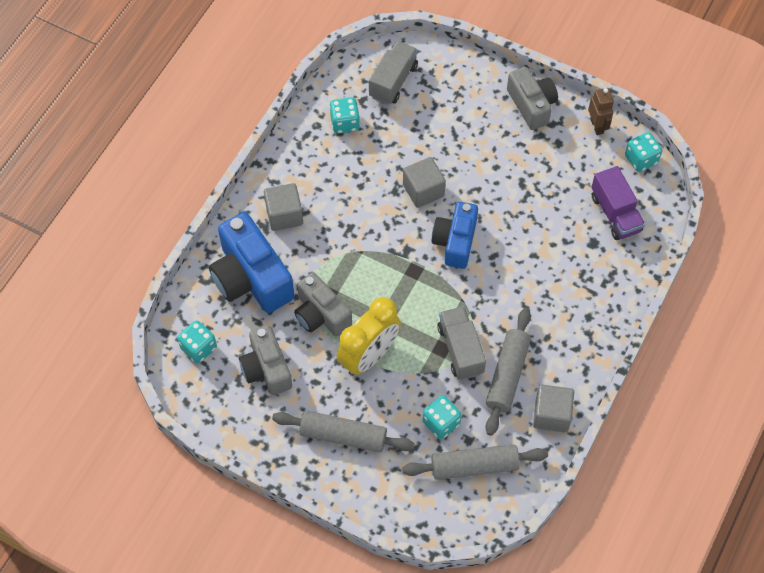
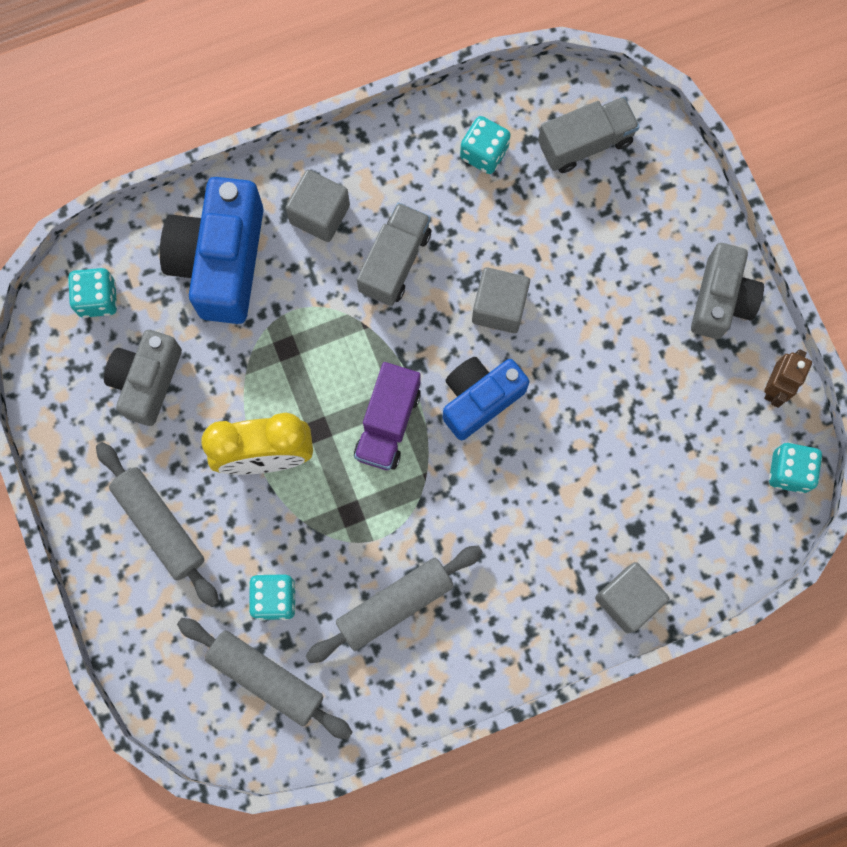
camera: 40 degrees right, 15 degrees up
(321, 314) = (257, 366): grey camera -> none
(460, 349) = (371, 532): grey truck -> grey truck (395, 262)
(551, 415) = (401, 691): grey cube -> grey cube (627, 599)
(615, 213) = (695, 514): purple truck -> purple truck (388, 423)

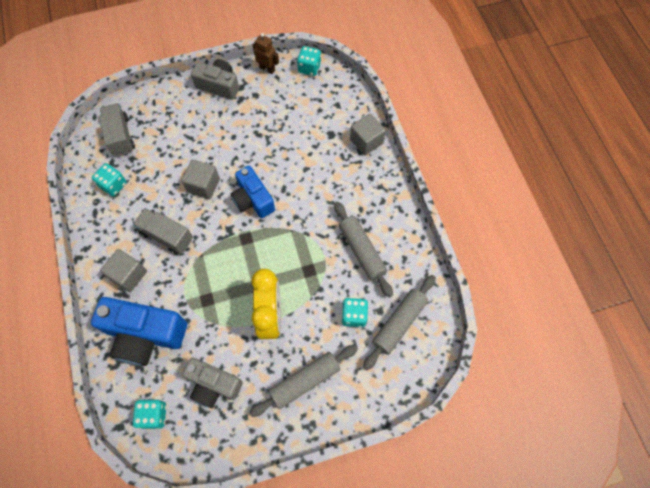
camera: 85 degrees left, 10 degrees down
(388, 423) = (260, 247): purple truck -> none

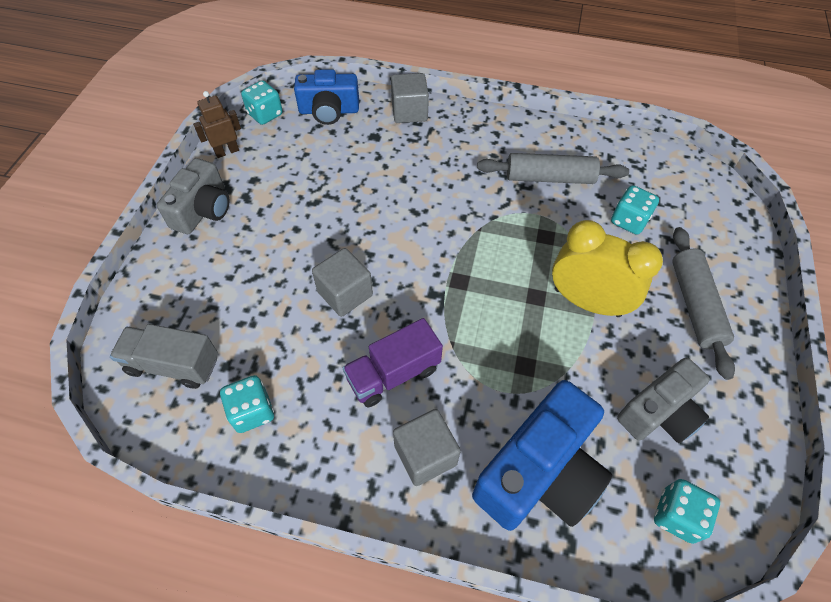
camera: 60 degrees left, 10 degrees down
(167, 236) = (393, 374): grey truck -> purple truck
(219, 86) = (203, 210): grey camera -> grey camera turned 150 degrees clockwise
(253, 199) = (407, 248): blue camera -> blue camera (329, 111)
(399, 323) = (658, 187): grey rolling pin -> none

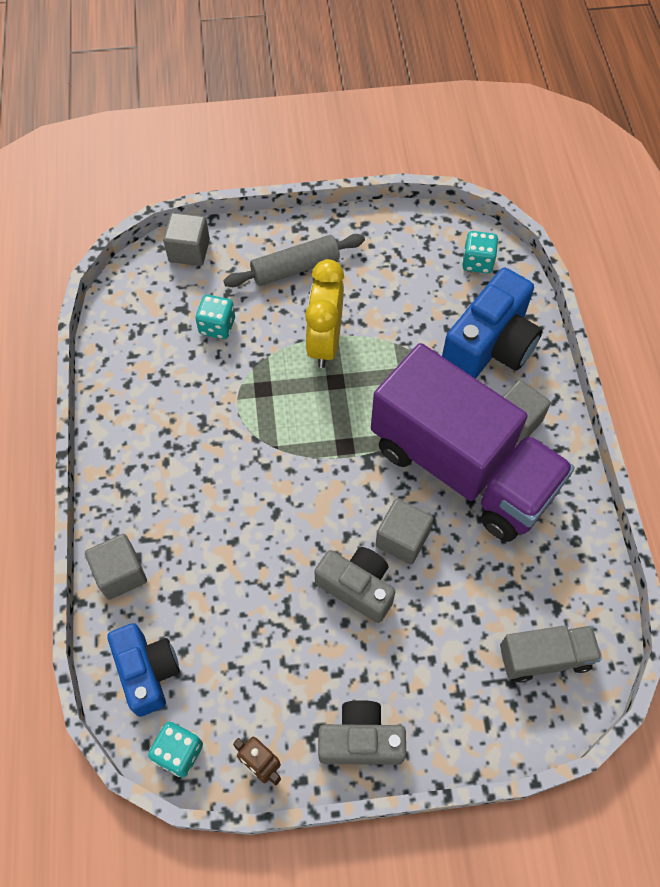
camera: 110 degrees left, 5 degrees up
(173, 365) = (545, 657): grey truck -> grey truck turned 90 degrees counterclockwise
(252, 411) = (549, 564): turquoise dice -> none
(393, 374) = (462, 467): purple truck -> purple truck, size x2.26
(539, 473) = (490, 345): blue camera -> blue camera turned 105 degrees clockwise
(549, 178) = (183, 402): grey rolling pin -> none
(659, 413) = (405, 280): grey camera -> grey camera (357, 587)
(731, 222) = (189, 251): none -> grey cube

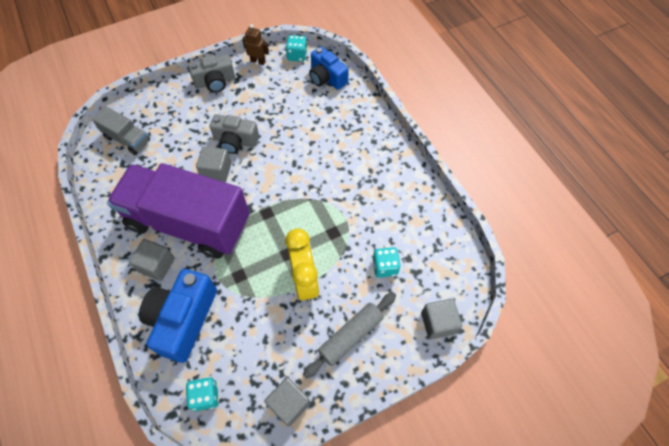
camera: 160 degrees right, 0 degrees up
(120, 573) = (363, 111): grey cube -> grey cube (289, 404)
(545, 657) = (127, 139): grey truck -> grey truck turned 120 degrees counterclockwise

